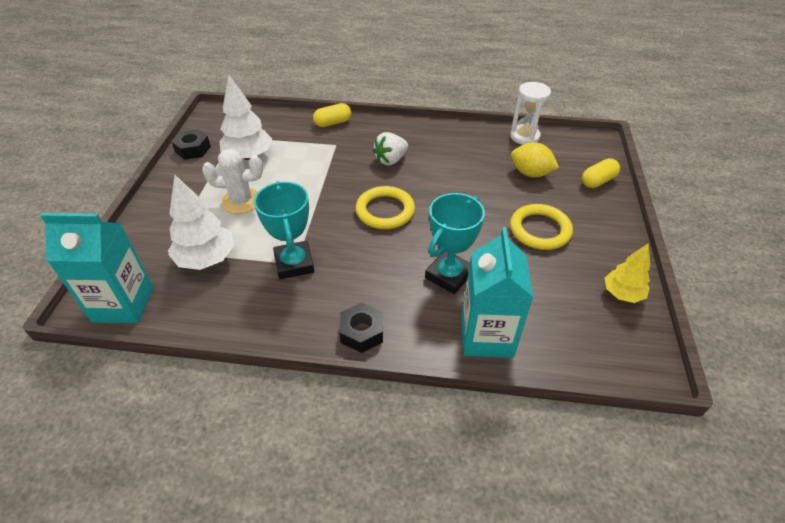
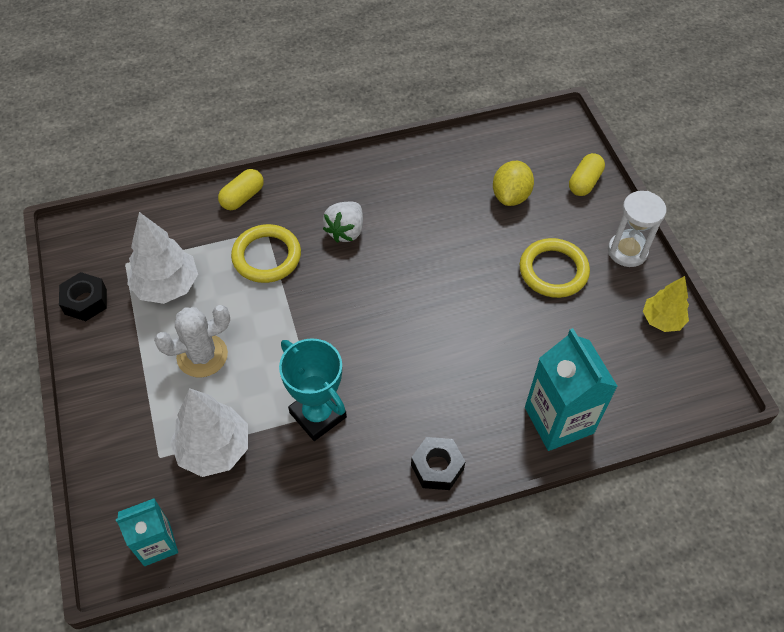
camera: 25 degrees left, 10 degrees up
(123, 304) = (157, 544): turquoise carton -> turquoise carton, size x0.62
(385, 211) = (378, 306): yellow ring -> yellow ring (266, 256)
(449, 275) = (489, 364): turquoise trophy -> none
(524, 136) = (480, 143): white hourglass -> white hourglass (627, 251)
(530, 173) = (510, 196): yellow lemon -> yellow lemon turned 75 degrees counterclockwise

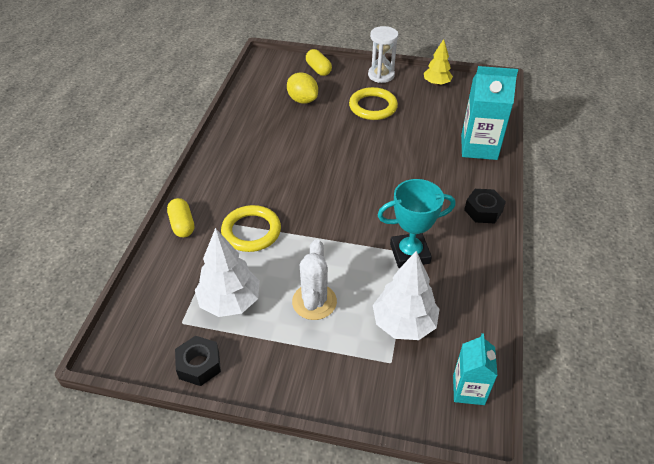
camera: 60 degrees left, 10 degrees down
(345, 231) = (265, 182): white strawberry -> none

